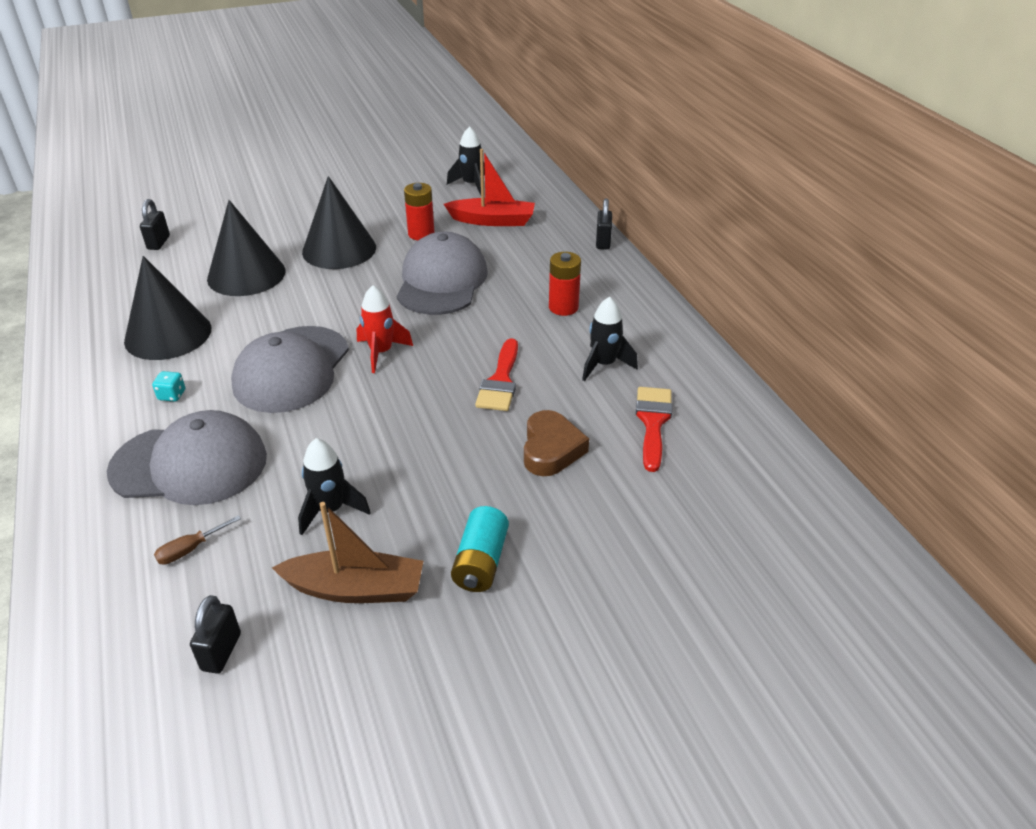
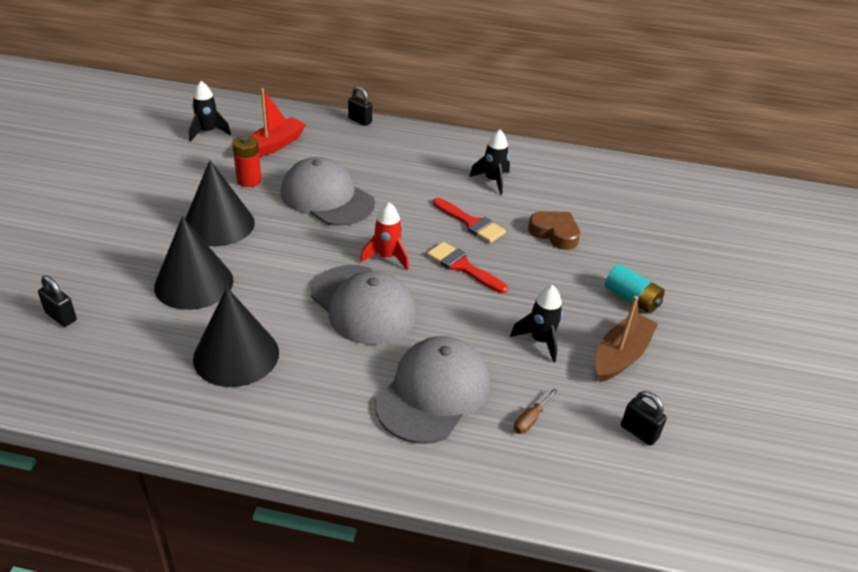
camera: 60 degrees left, 0 degrees up
(172, 395) = (332, 378): turquoise dice -> none
(190, 549) = (530, 419): brown screwdriver -> brown screwdriver turned 45 degrees clockwise
(563, 307) = (417, 167): red battery -> none
(653, 422) = (562, 190): red brush -> red brush (462, 267)

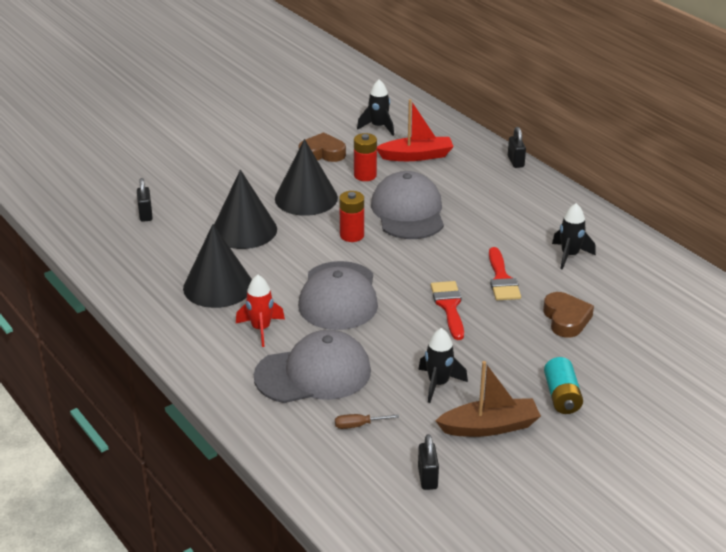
camera: 45 degrees right, 5 degrees down
(183, 175) = (322, 153): none -> brown heart
(304, 241) = (352, 235): none -> red battery
(387, 257) = (398, 273): red rocket -> red rocket (261, 329)

